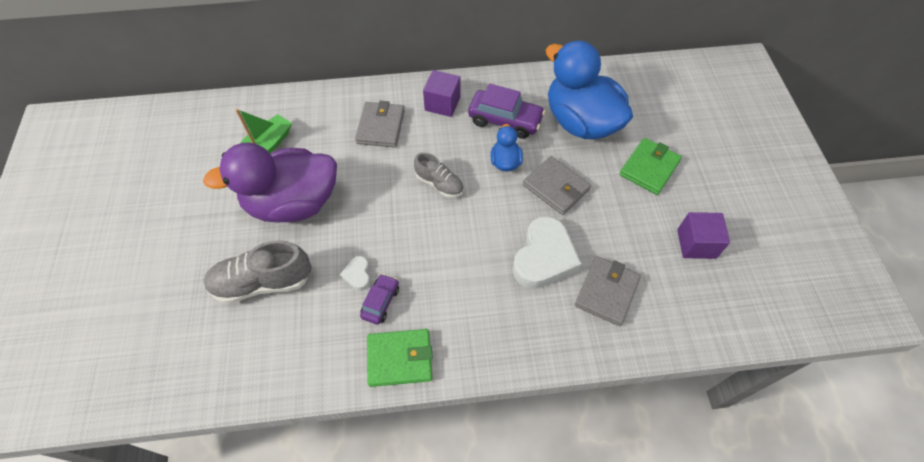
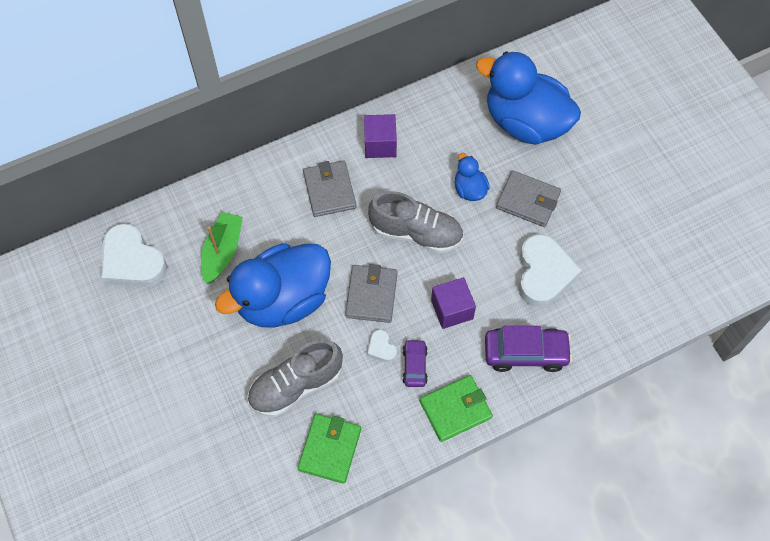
camera: 20 degrees left, 5 degrees up
(188, 134) = (132, 262): none -> white heart
(293, 203) = (283, 300): purple duck -> blue duck
(439, 184) = (416, 233): grey shoe -> grey shoe, size x1.64
(505, 120) = (451, 144): purple car -> purple car (525, 353)
(606, 292) = (610, 288): grey wallet -> grey wallet (371, 295)
(649, 168) = (607, 152): green wallet -> green wallet (330, 449)
(696, 243) = (672, 215): purple cube -> purple cube (452, 309)

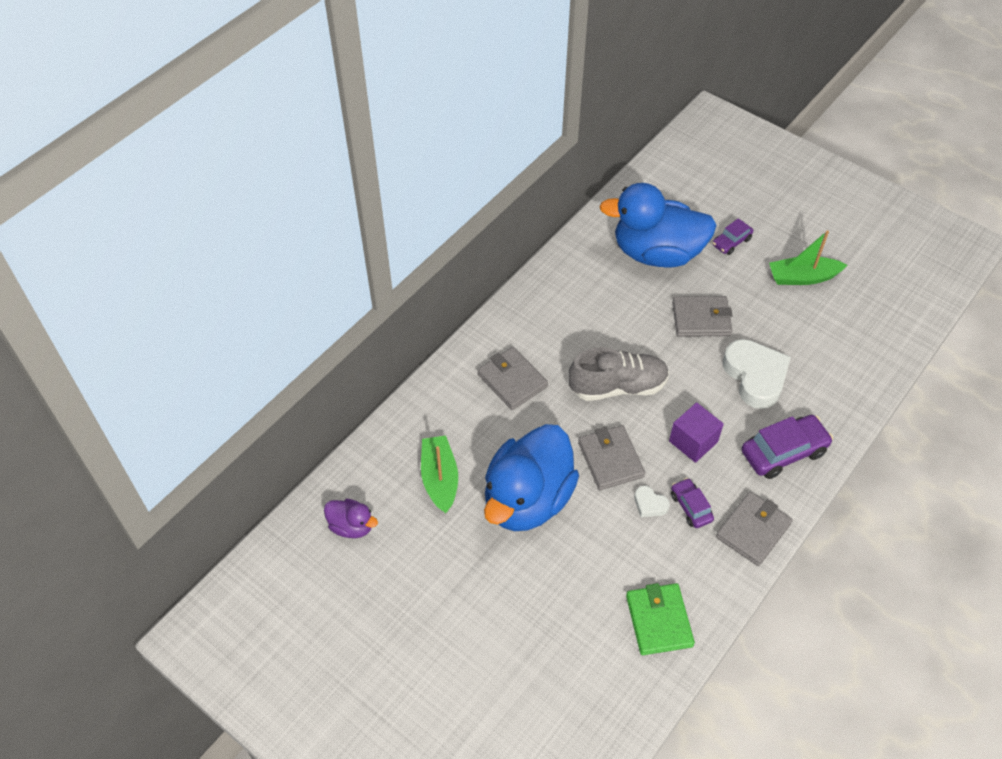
camera: 25 degrees left, 10 degrees down
(132, 262) = (351, 526): white heart -> purple duck
(296, 386) = (589, 575): grey shoe -> none
(380, 144) = (535, 321): purple cube -> none
(455, 409) = (753, 530): green wallet -> grey wallet
(469, 189) = (643, 329): blue duck -> none
(601, 138) = (731, 242): none -> purple car
(647, 198) = (802, 277): none -> green boat

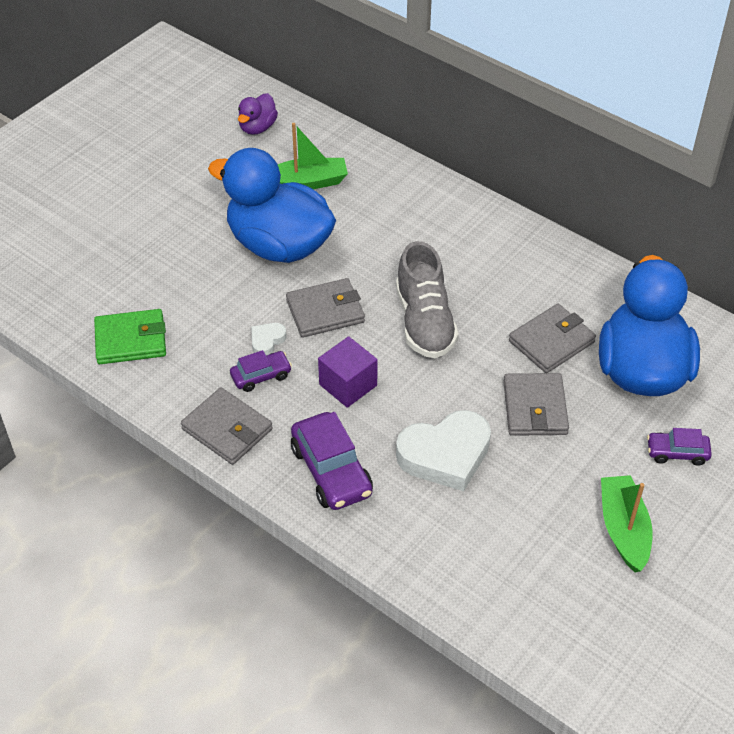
camera: 90 degrees right, 5 degrees down
(512, 380) = (429, 234): grey wallet -> grey wallet (551, 341)
(731, 242) = (677, 453): purple car -> purple car turned 45 degrees counterclockwise

